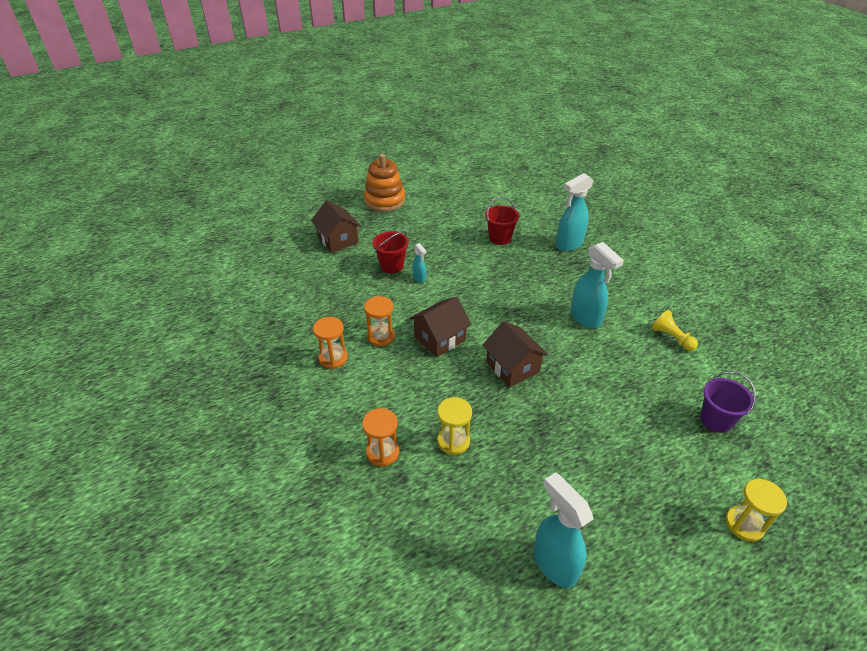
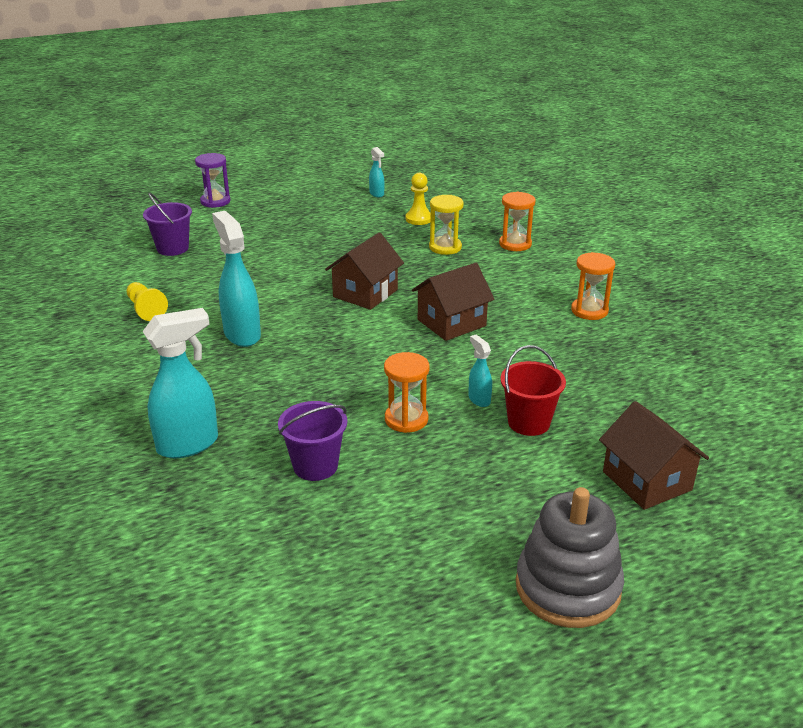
camera: 175 degrees left, 10 degrees down
(381, 337) = (531, 328): orange hourglass -> orange hourglass (406, 419)
(384, 200) = (568, 587): orange stacking toy -> grey stacking toy
(489, 499) = (419, 219): none -> yellow pawn
(500, 238) = (315, 466): red bucket -> purple bucket
(512, 367) = (365, 293): brown house -> brown house turned 60 degrees clockwise
(554, 563) = (377, 194): turquoise spray bottle -> turquoise spray bottle, size x0.50
(744, 524) = (215, 201): yellow hourglass -> purple hourglass

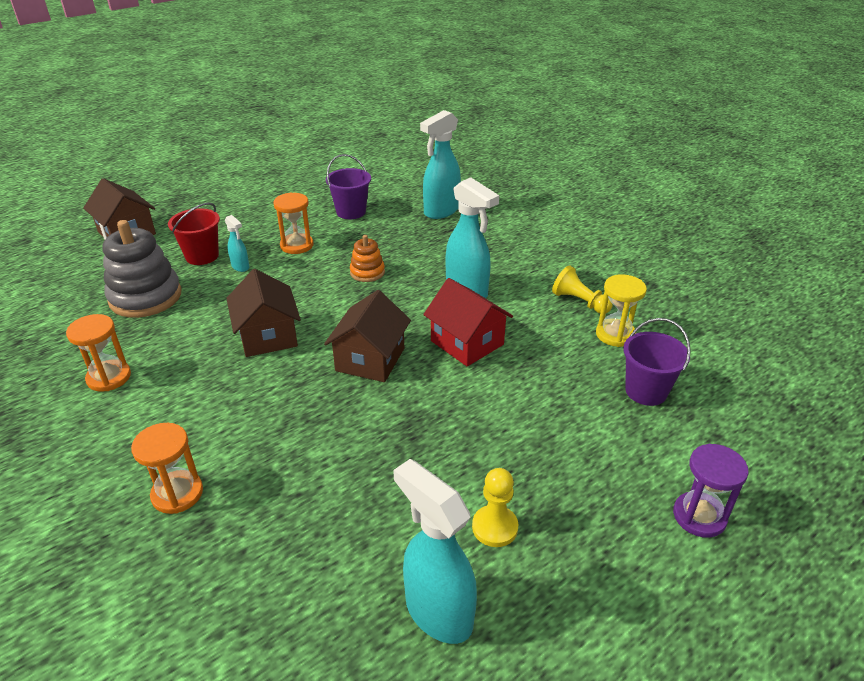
camera: 165 degrees right, 5 degrees up
(277, 293) = (467, 343): none -> red house
(333, 370) = (367, 272): none -> orange stacking toy
(377, 194) = (437, 612): turquoise spray bottle -> turquoise spray bottle, size x2.01
(419, 219) = (338, 535): yellow pawn -> yellow pawn (495, 527)
(445, 247) = (285, 464): yellow hourglass -> yellow hourglass (615, 334)
(451, 323) = (267, 336): brown house -> brown house turned 60 degrees counterclockwise
(568, 587) = (195, 183): grey stacking toy -> grey stacking toy (145, 297)

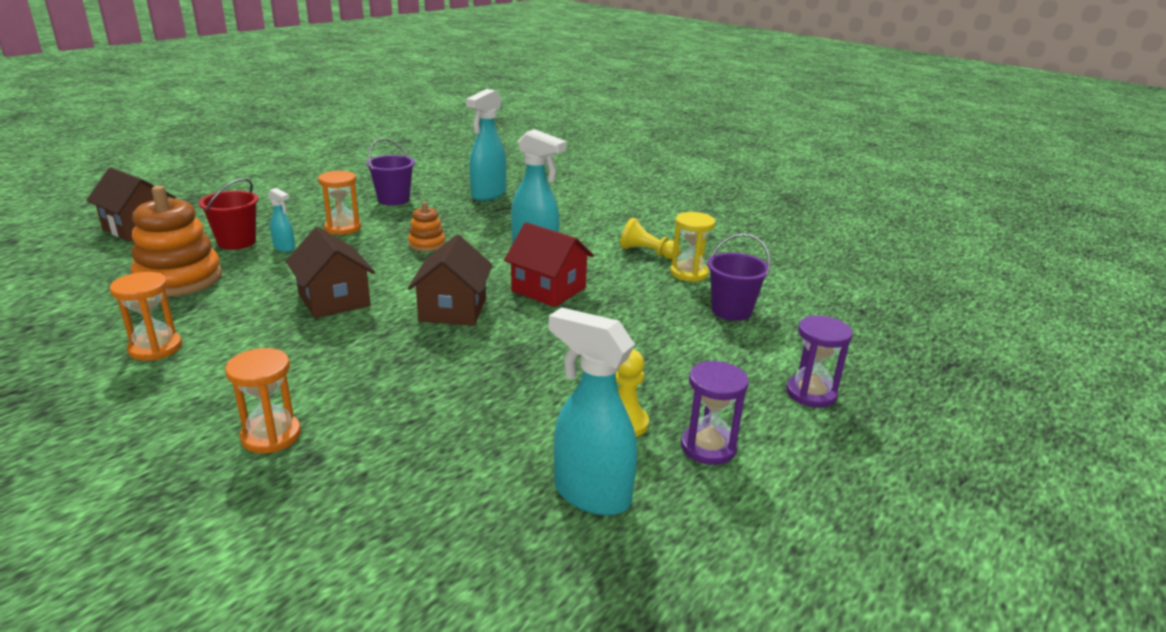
camera: 15 degrees left, 10 degrees down
(145, 297) = (179, 279): grey stacking toy -> orange stacking toy
(569, 572) = (708, 447): none -> purple hourglass

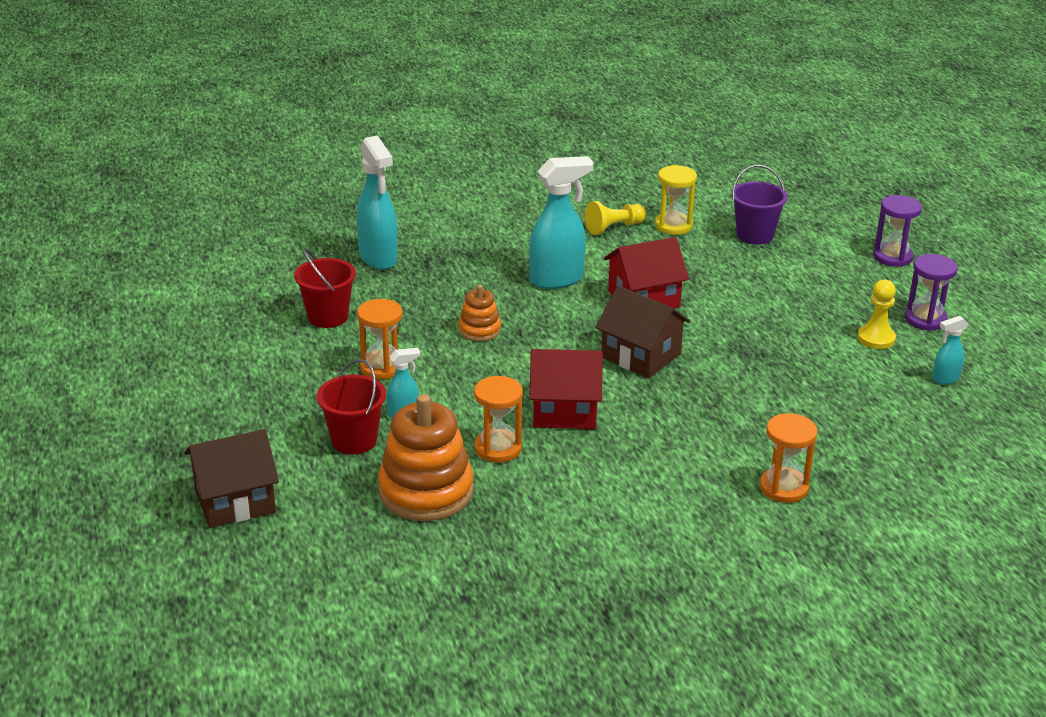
camera: 55 degrees left, 5 degrees up
(155, 348) = (582, 524): orange hourglass -> orange hourglass (498, 448)
(334, 300) = (564, 411): brown house -> red house
(393, 199) = (328, 317): purple bucket -> red bucket
(590, 494) = (945, 379): turquoise spray bottle -> turquoise spray bottle, size x0.50

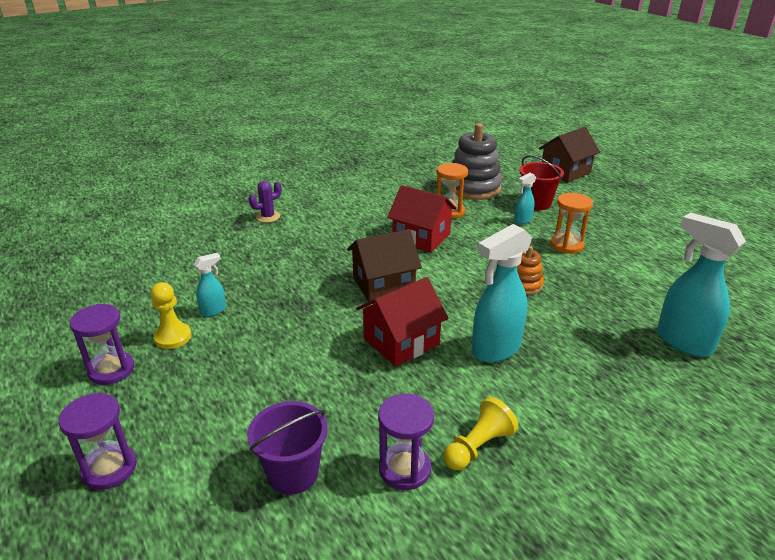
camera: 165 degrees right, 0 degrees up
(328, 317) = (650, 275): red bucket -> none
(426, 491) = (473, 188): orange stacking toy -> grey stacking toy
(564, 411) = (421, 237): red house -> red house turned 45 degrees clockwise
(641, 356) = (383, 285): brown house -> brown house turned 45 degrees counterclockwise
(673, 225) = (404, 469): yellow hourglass -> purple hourglass
(784, 487) = (268, 217): orange hourglass -> purple cactus
(945, 379) = (123, 307): turquoise spray bottle -> turquoise spray bottle (214, 310)

